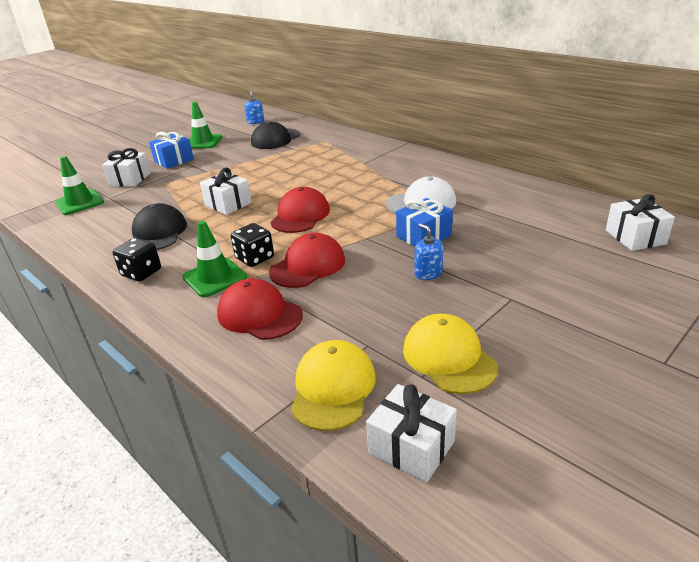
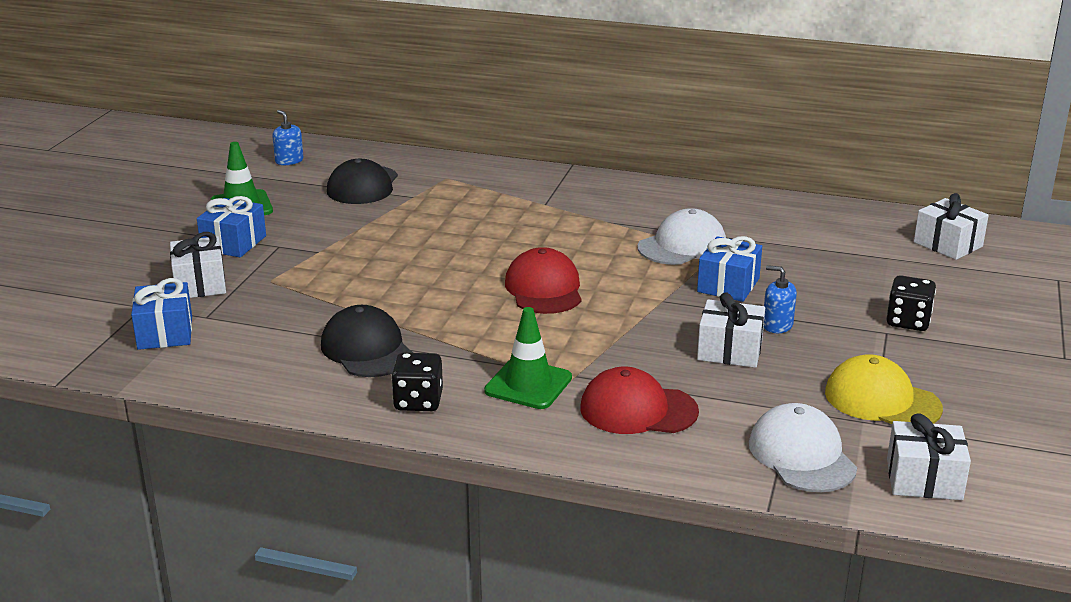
camera: 30 degrees left, 5 degrees down
(80, 202) = (165, 333): green traffic cone -> blue gift
(228, 204) = (419, 292): white gift -> white gift (729, 351)
(255, 258) = (551, 352): black dice -> black dice (908, 321)
(308, 266) = (630, 346): red cap -> none
(333, 388) = (802, 455): yellow cap -> white cap

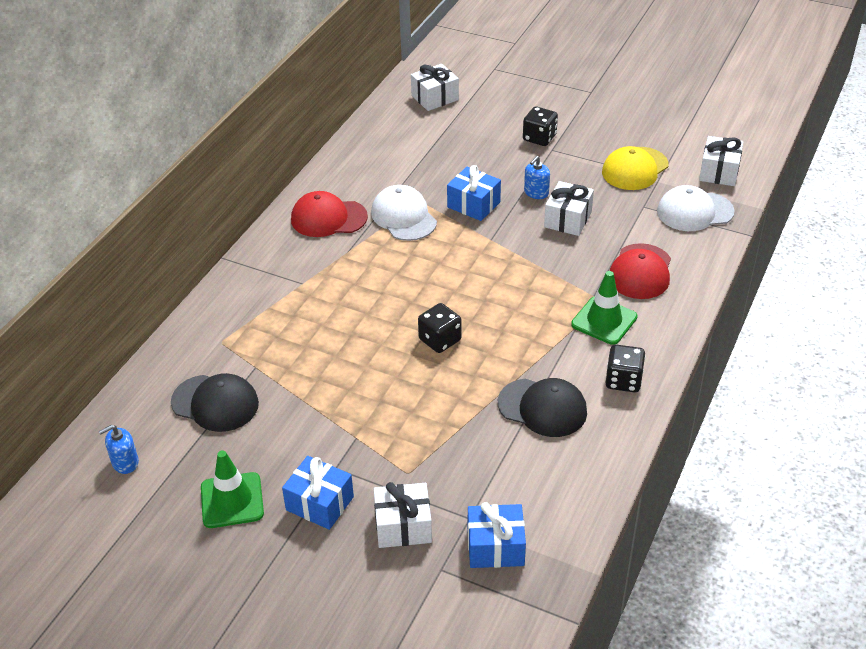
camera: 80 degrees left, 15 degrees up
(367, 349) = (542, 408): black cap -> black cap turned 135 degrees counterclockwise
(470, 282) = (440, 340): none -> black dice
(544, 289) = (460, 299): red cap -> red cap (328, 218)

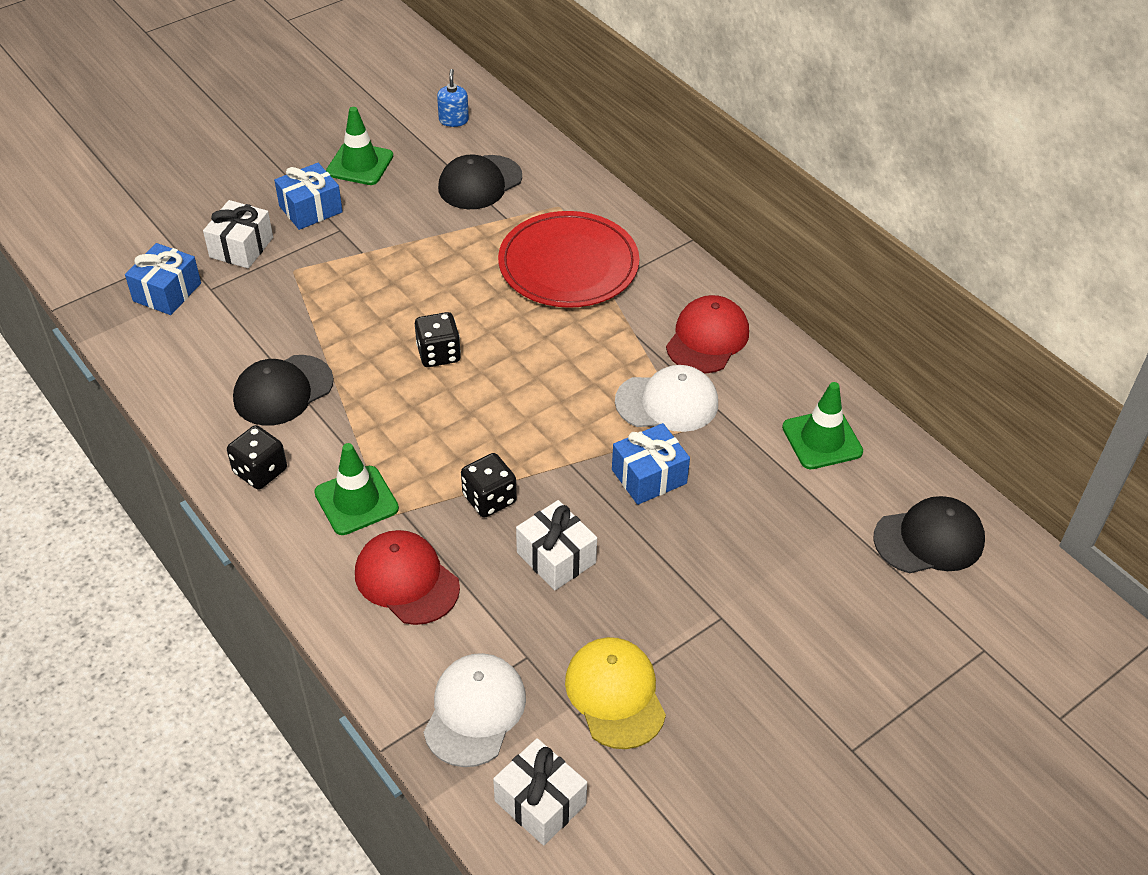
camera: 115 degrees right, 5 degrees up
(292, 310) = (568, 264): none -> red plate
(387, 149) = (822, 439): none -> green traffic cone
(435, 98) = (929, 539): white gift -> black cap
(536, 193) = (633, 551): blue soap dispenser -> none
(539, 138) = (758, 616): black dice -> black dice (489, 499)

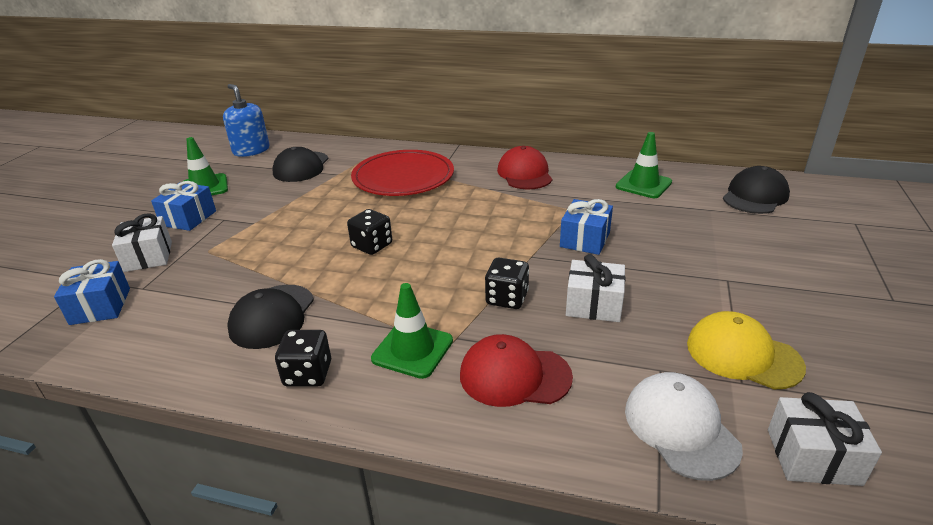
camera: 35 degrees left, 15 degrees down
(453, 120) = (251, 150): blue soap dispenser -> blue soap dispenser, size x1.72
(667, 402) = (544, 205): white cap -> none

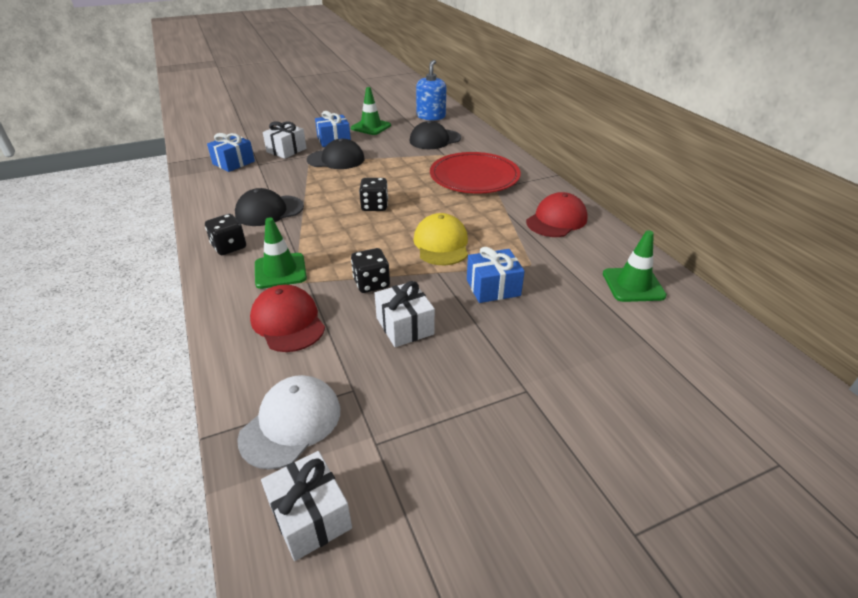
camera: 50 degrees right, 5 degrees up
(743, 355) = (415, 434): yellow cap -> yellow cap (441, 244)
(755, 196) = (722, 364): black cap -> black cap (336, 159)

